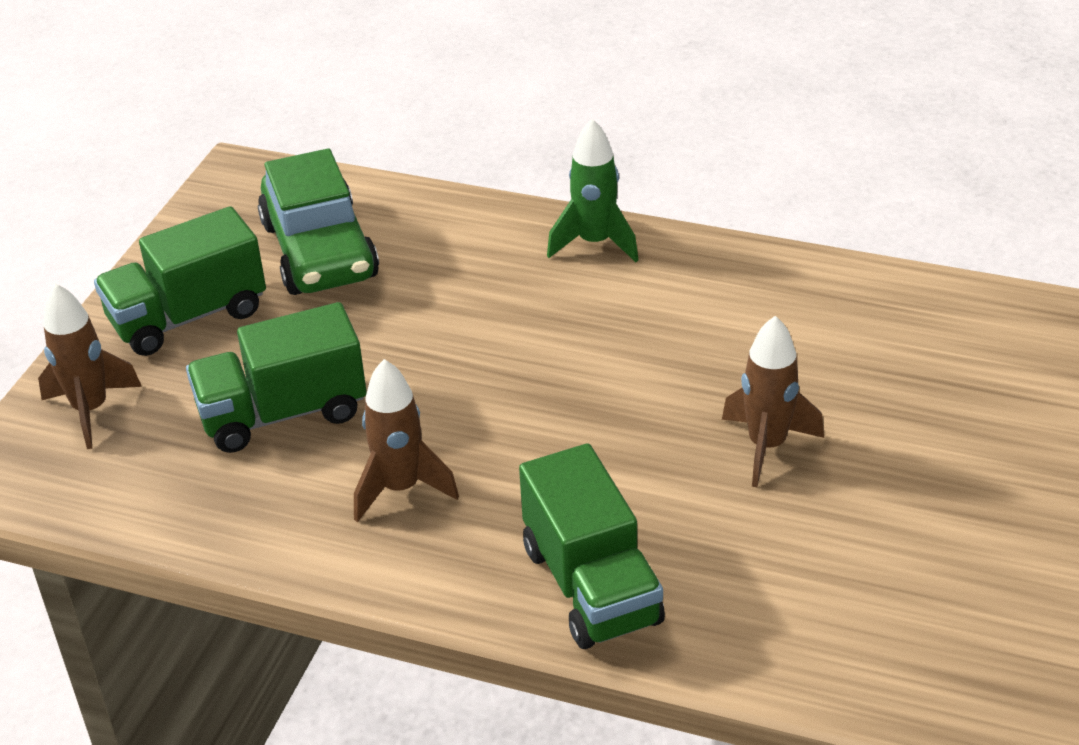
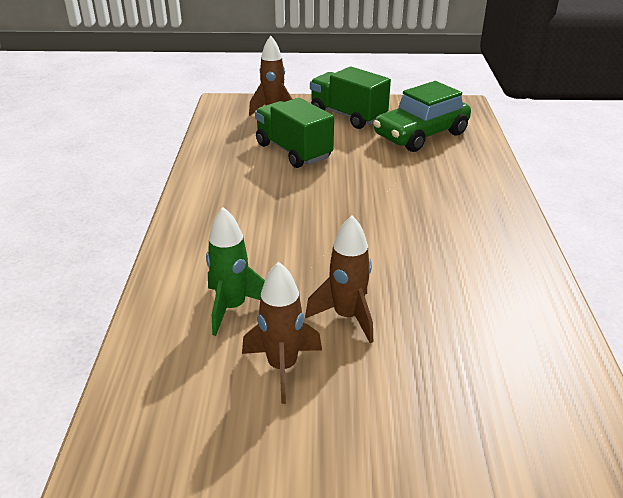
camera: 70 degrees right, 5 degrees down
(401, 489) = (253, 192): brown rocket -> brown rocket (282, 367)
(591, 585) = (197, 266): green truck -> none
(595, 243) = (501, 214): green rocket -> green rocket (232, 308)

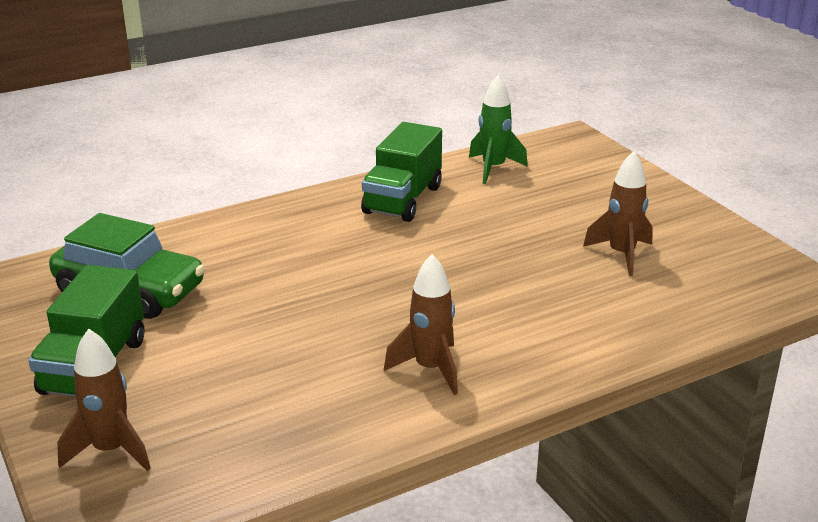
camera: 120 degrees left, 5 degrees down
(232, 308) = (592, 300): green rocket -> green rocket (493, 168)
(293, 151) = (254, 375): green truck -> green truck (403, 200)
(347, 316) = (534, 245): brown rocket -> brown rocket (430, 369)

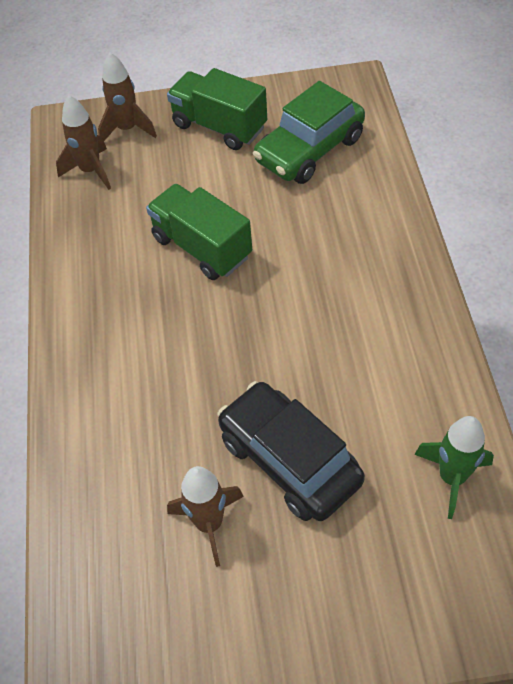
camera: 115 degrees right, 25 degrees up
(403, 200) = (400, 363): green truck -> green truck (202, 247)
(430, 369) = (115, 303): brown rocket -> brown rocket (91, 171)
(534, 231) = (289, 460): none -> black car

